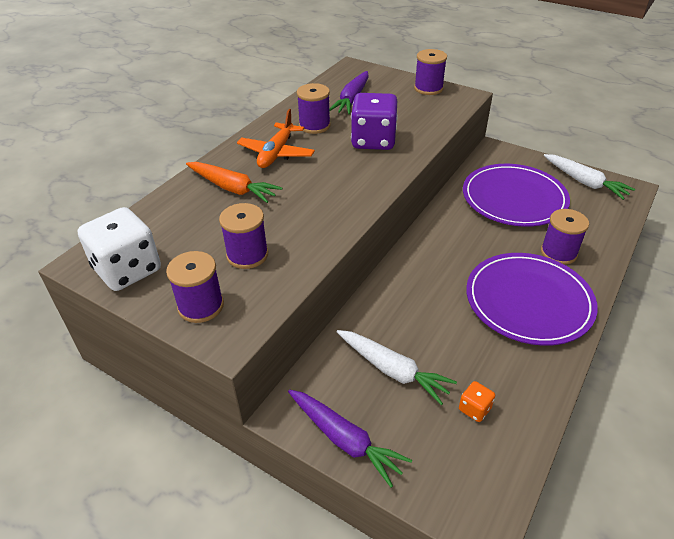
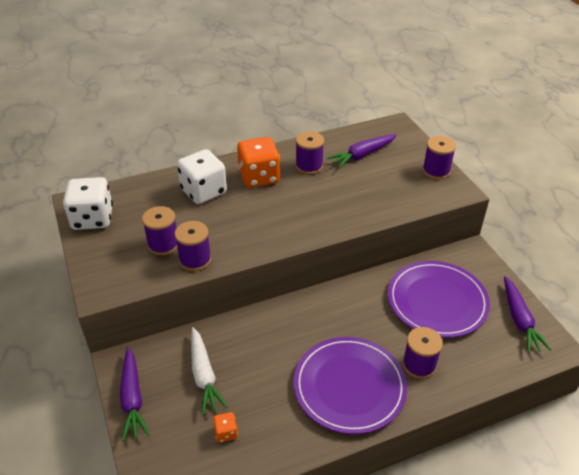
camera: 35 degrees right, 0 degrees up
(201, 306) = (106, 264): purple spool -> purple spool (195, 259)
(233, 188) = (203, 191): orange carrot -> white dice
(276, 153) = (259, 177): orange plane -> orange dice
(373, 141) = (337, 198): purple dice -> none
(584, 182) = (519, 320): white carrot -> purple carrot

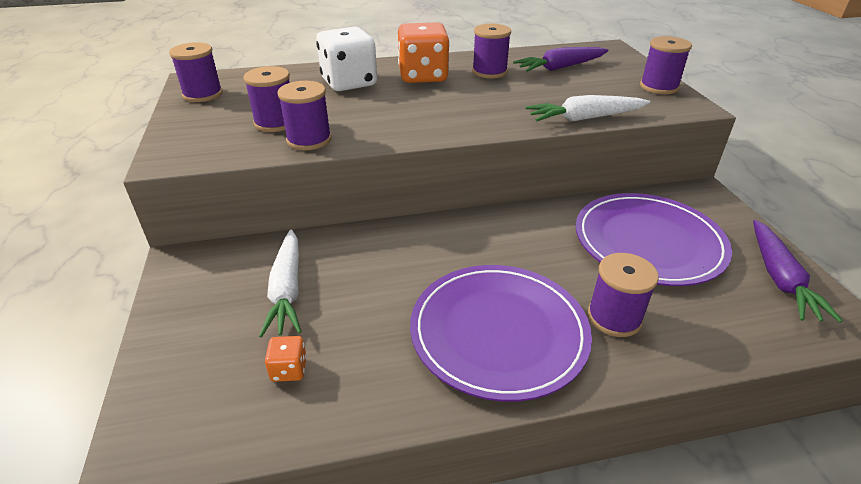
camera: 10 degrees right, 5 degrees down
(92, 218) = (203, 94): white dice -> purple spool
(132, 398) = (175, 306): purple carrot -> none
(386, 213) = (584, 118): none -> white carrot

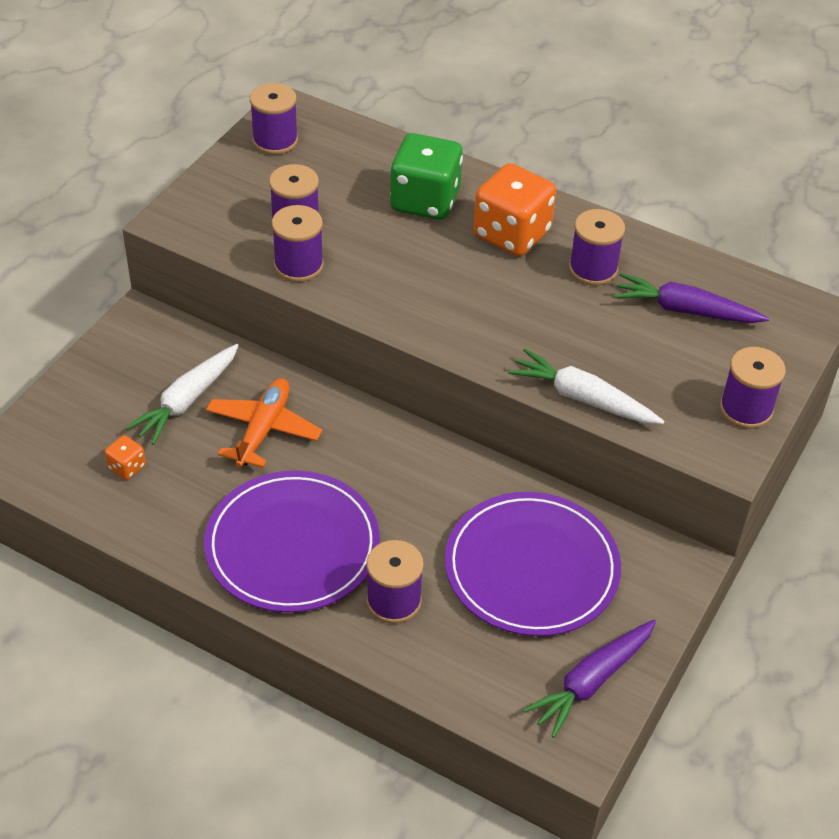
camera: 40 degrees right, 10 degrees up
(349, 83) = (425, 201): white dice -> green dice
(372, 273) = (263, 430): none -> orange plane

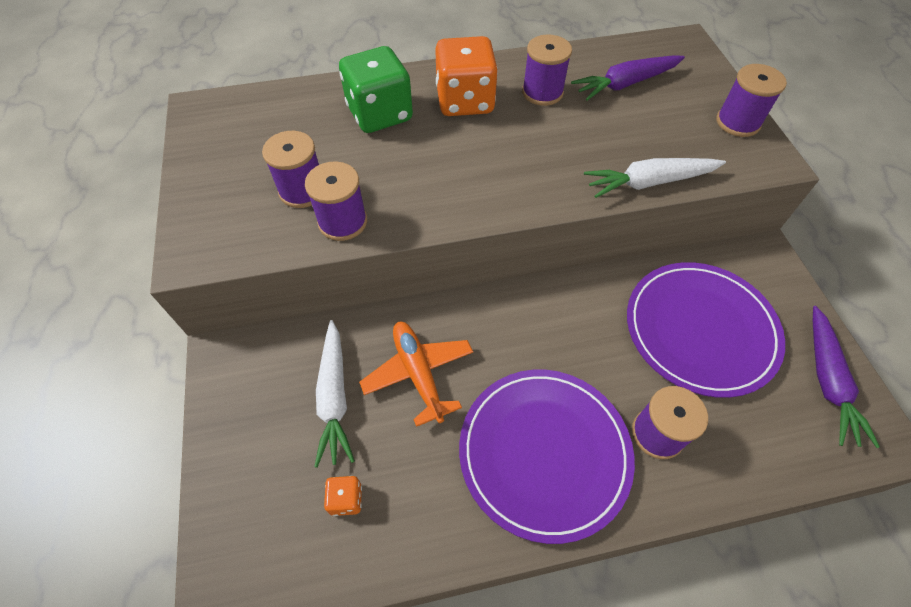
camera: 40 degrees left, 10 degrees up
(275, 140) = (213, 137): purple spool -> none

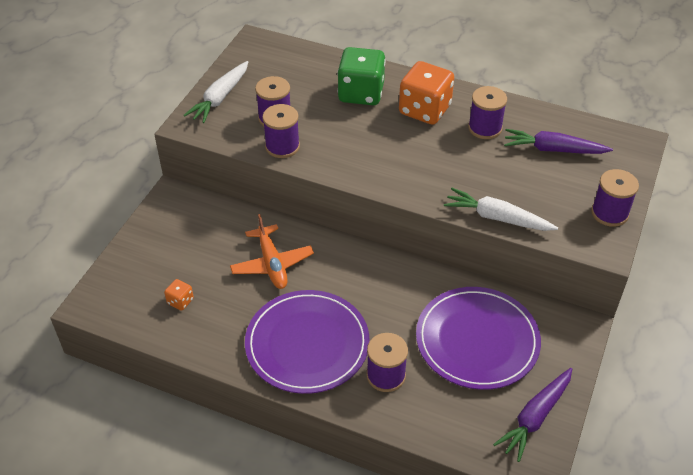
camera: 35 degrees right, 10 degrees down
(334, 397) = (215, 249): white carrot -> white carrot (220, 98)
(418, 374) = (272, 264): orange plane -> orange plane turned 150 degrees clockwise

